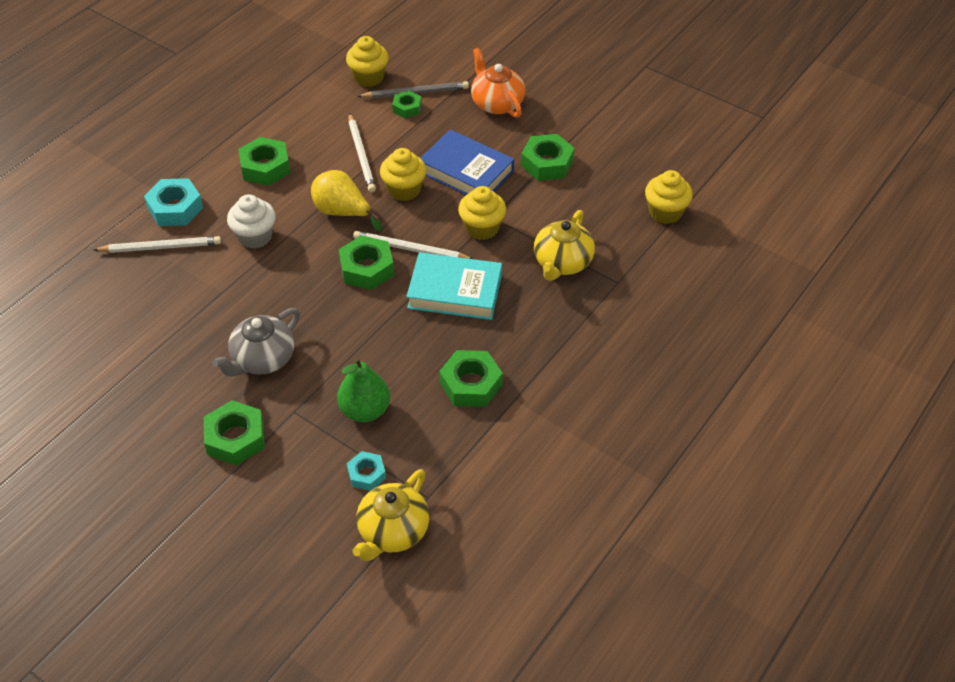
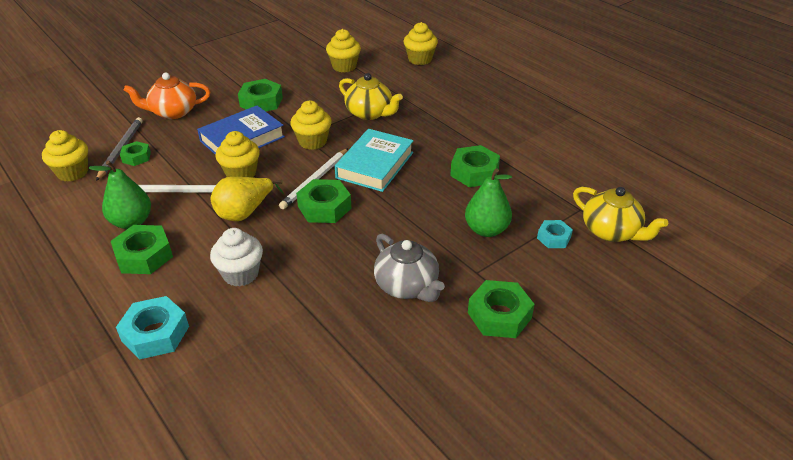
camera: 75 degrees left, 10 degrees down
(161, 247) = (210, 352): white pencil -> none
(308, 142) = (131, 222): none -> green pear
(724, 283) = (420, 59): none -> yellow cupcake

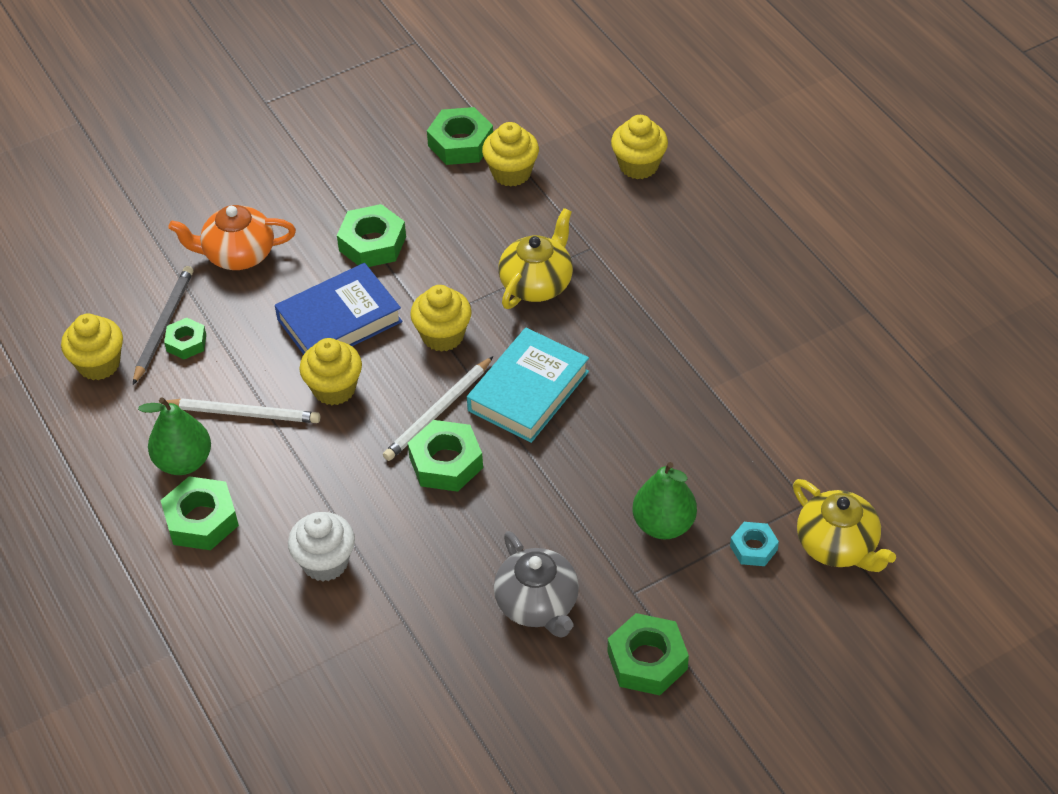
camera: 10 degrees right, 10 degrees up
(155, 333) = (218, 639): turquoise nut -> none
(245, 212) = (336, 461): yellow pear -> none
(370, 113) = (537, 283): yellow teapot -> yellow teapot turned 105 degrees counterclockwise
(474, 172) = (671, 419): green nut -> green nut (461, 143)

